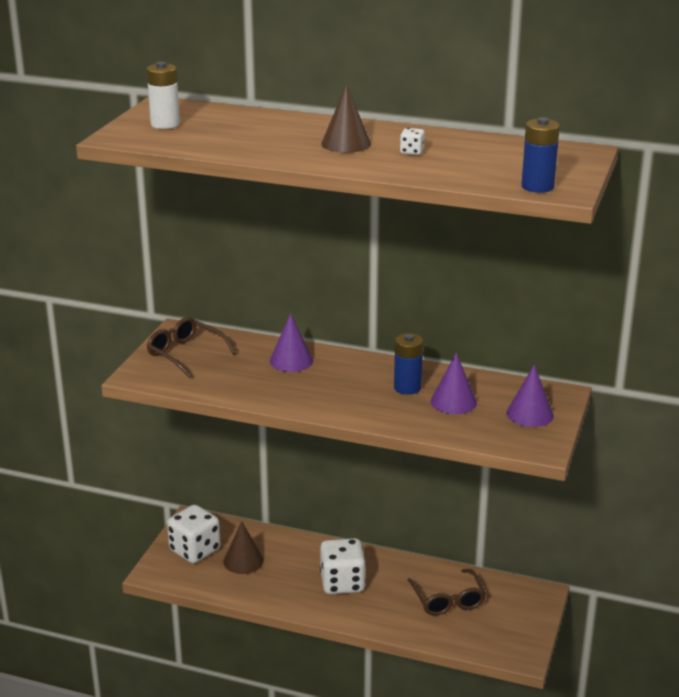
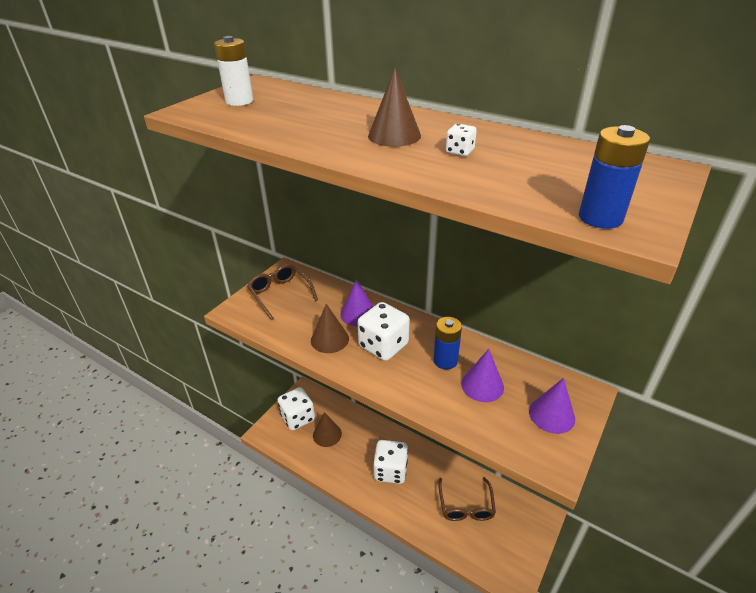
camera: 15 degrees right, 10 degrees up
(269, 386) = (329, 339): none -> brown cone
(333, 384) = (383, 345): none -> white dice

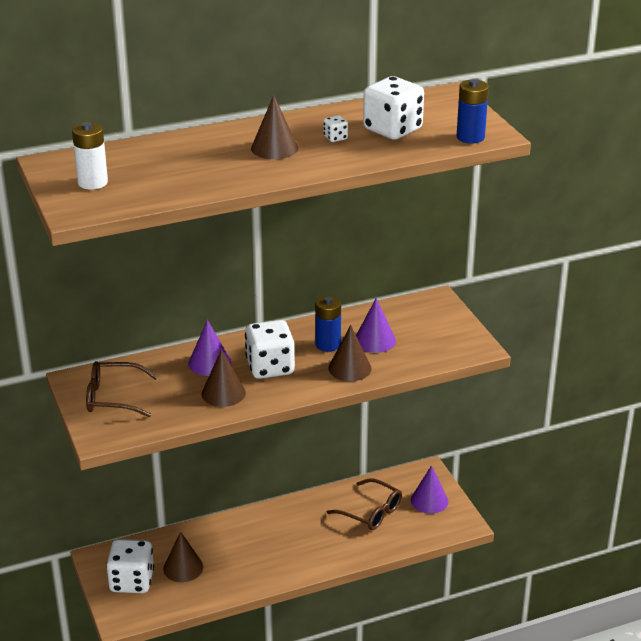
camera: 55 degrees left, 5 degrees down
(390, 470) = (281, 542): white dice -> white dice (392, 129)
(429, 391) = (349, 368): none -> brown cone
(552, 415) = (437, 325): purple cone -> purple cone (429, 500)

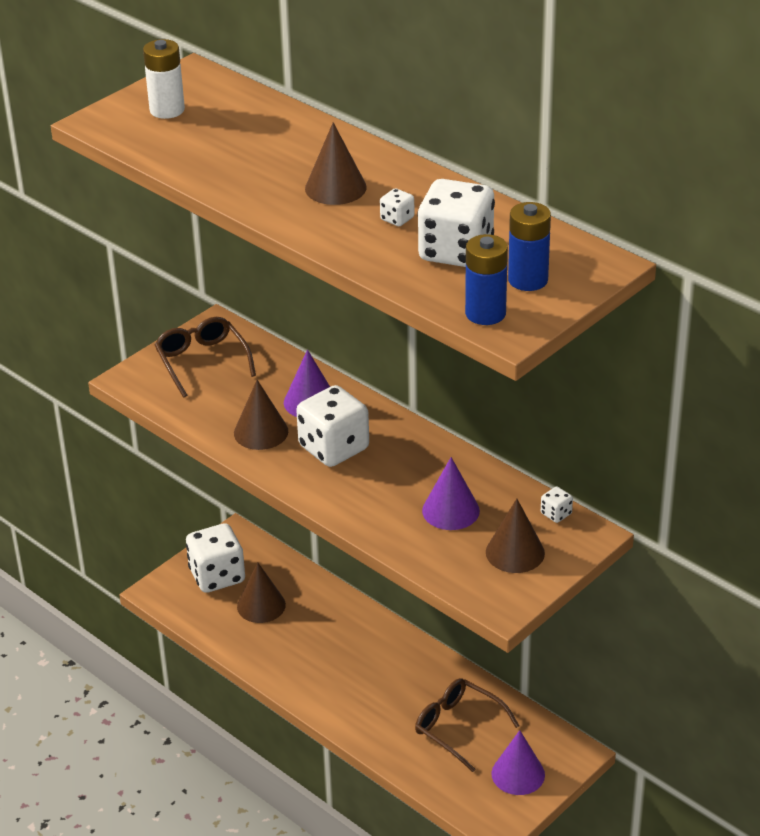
camera: 65 degrees right, 5 degrees up
(328, 344) = (413, 476): blue battery -> blue battery (528, 280)
(349, 368) = (376, 509): brown cone -> brown cone (515, 552)
(371, 512) = (457, 727): brown glasses -> brown glasses turned 120 degrees clockwise
(409, 304) = (556, 514): none -> white dice

